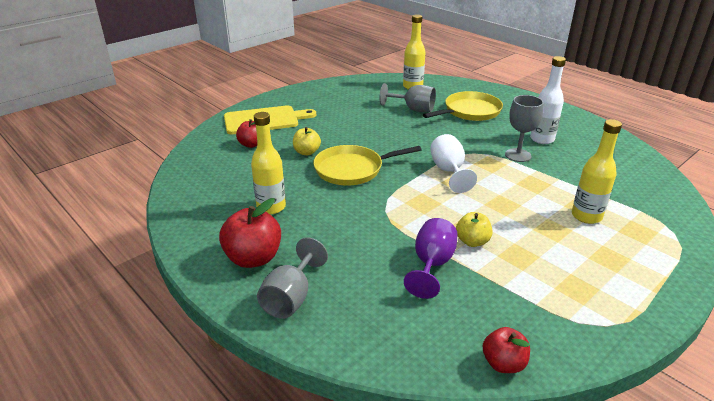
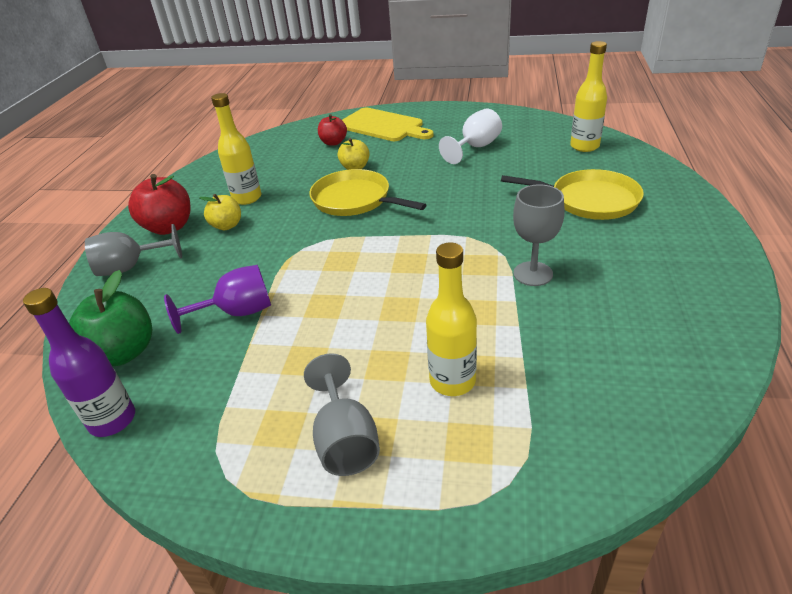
camera: 55 degrees right, 5 degrees up
(413, 109) = (530, 170): grey goblet -> grey goblet (345, 440)
(420, 335) = (123, 352): none -> green apple
(449, 171) = (425, 247): white goblet -> white goblet (475, 147)
(472, 241) = (302, 319): yellow apple -> yellow apple (227, 225)
(503, 363) = (112, 420): red apple -> purple bottle
(542, 139) = (607, 274): white bottle -> none

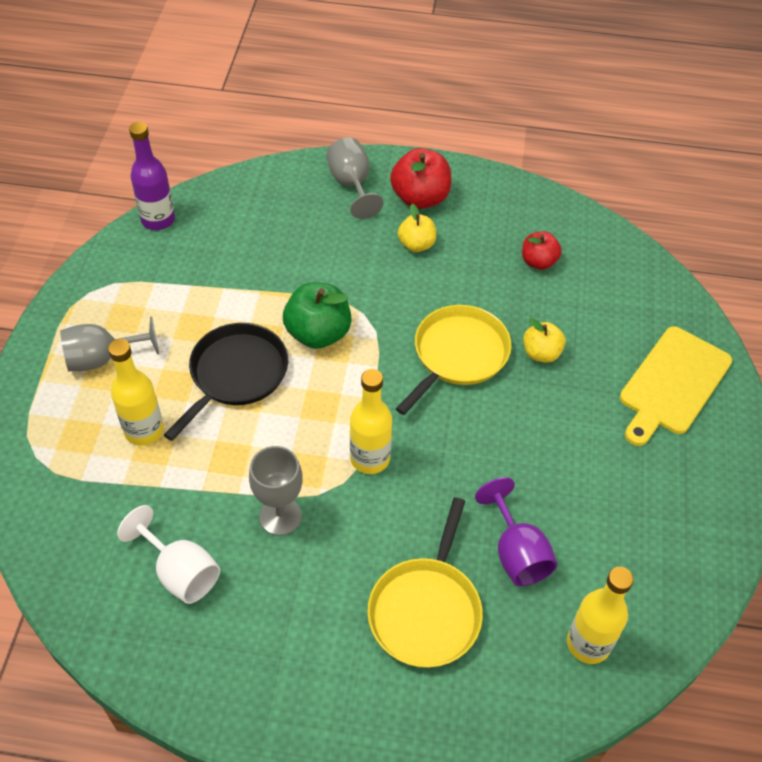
camera: 85 degrees right, 15 degrees up
(123, 352) = (231, 208): green apple -> green apple (318, 333)
(237, 312) = (267, 274): purple goblet -> purple goblet (516, 553)
(247, 198) = (474, 253): yellow bottle -> yellow bottle (370, 458)
(333, 142) = (618, 327): red apple -> red apple (538, 262)
(373, 319) = (235, 374): none -> black pan
(475, 147) = (593, 496): white goblet -> white goblet (180, 572)

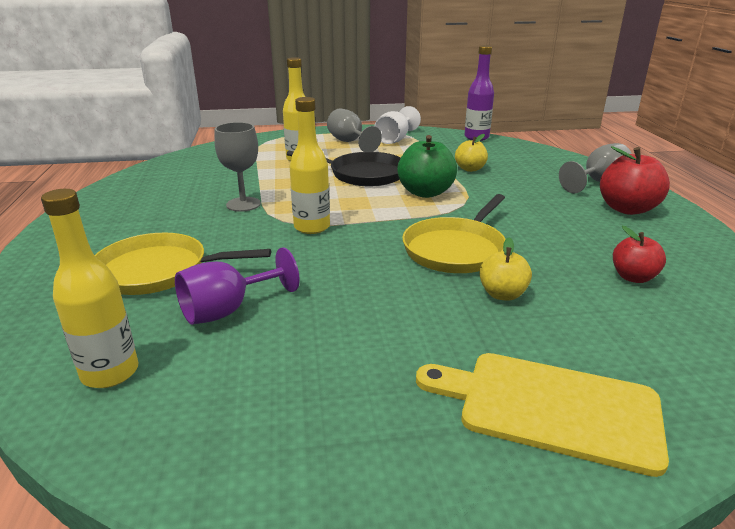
camera: 75 degrees right, 25 degrees down
(180, 572) = (190, 183): white goblet -> white goblet (395, 140)
(416, 244) = (568, 214): yellow apple -> yellow apple (470, 169)
(458, 355) = (456, 249): yellow pan -> yellow pan turned 105 degrees clockwise

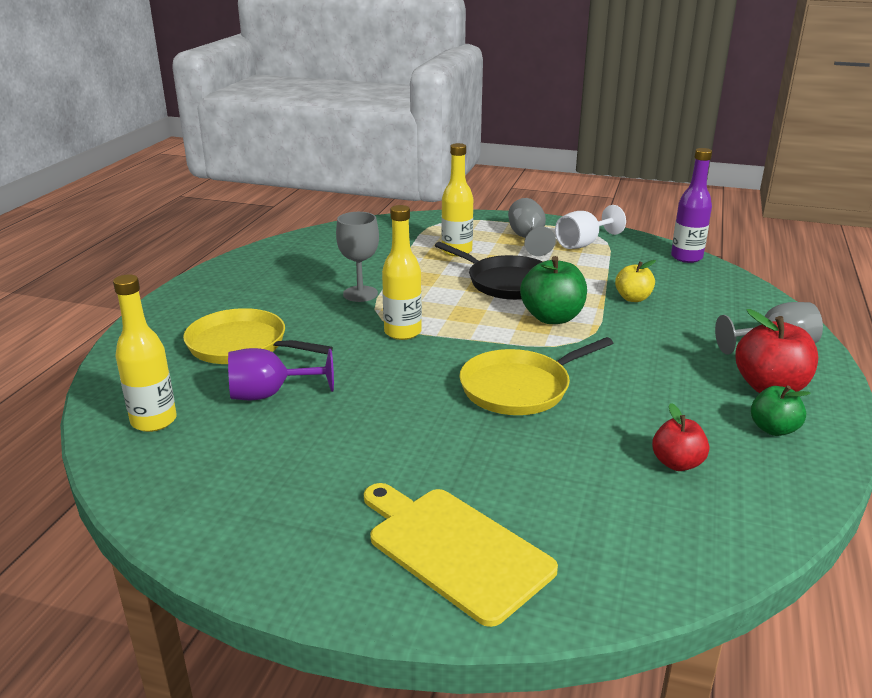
camera: 25 degrees right, 0 degrees up
(502, 294) = (518, 443): yellow apple -> none
(663, 236) = (773, 429): none -> green apple

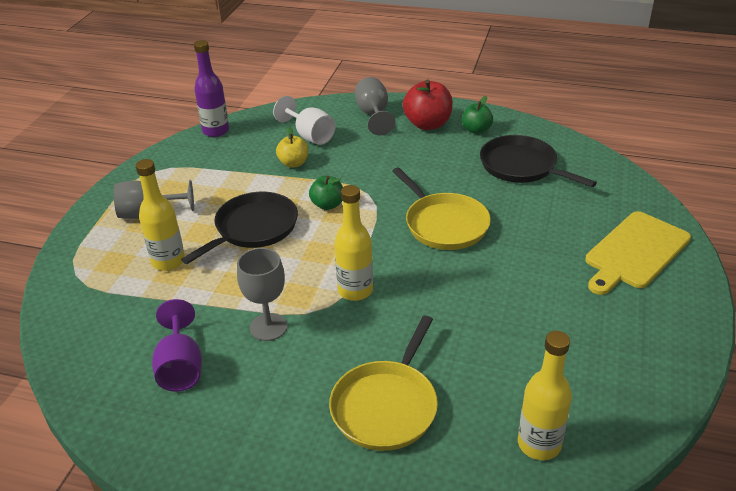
camera: 90 degrees left, 10 degrees up
(269, 394) = (478, 367): purple goblet -> purple goblet (181, 367)
(552, 318) = (327, 205): green apple -> green apple, size x0.62
(583, 244) = (171, 181): white goblet -> white goblet (310, 136)
(677, 463) = (521, 166): red apple -> black pan

